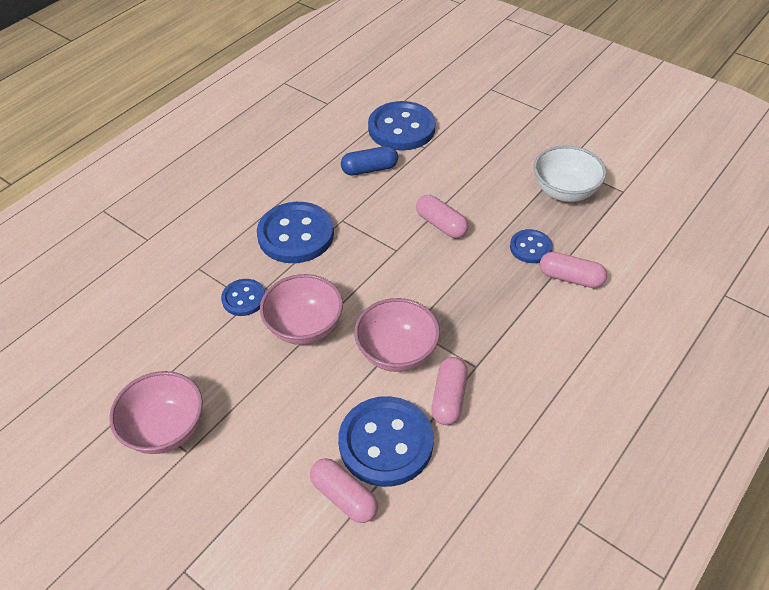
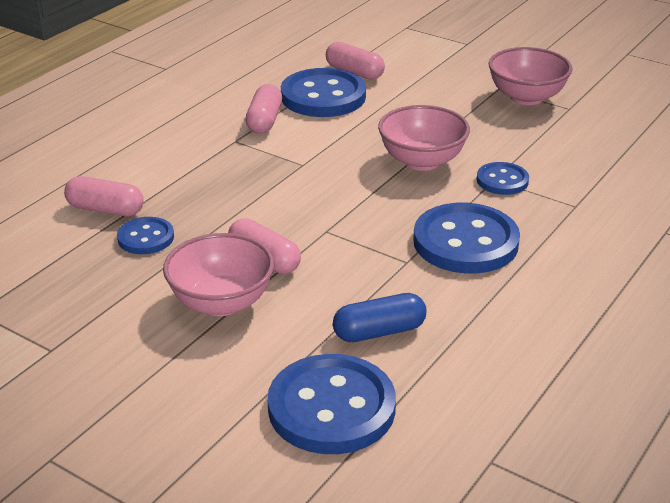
camera: 175 degrees right, 15 degrees down
(397, 352) = (317, 146): pink bowl -> pink bowl (221, 302)
(564, 191) = (69, 308): white bowl -> none

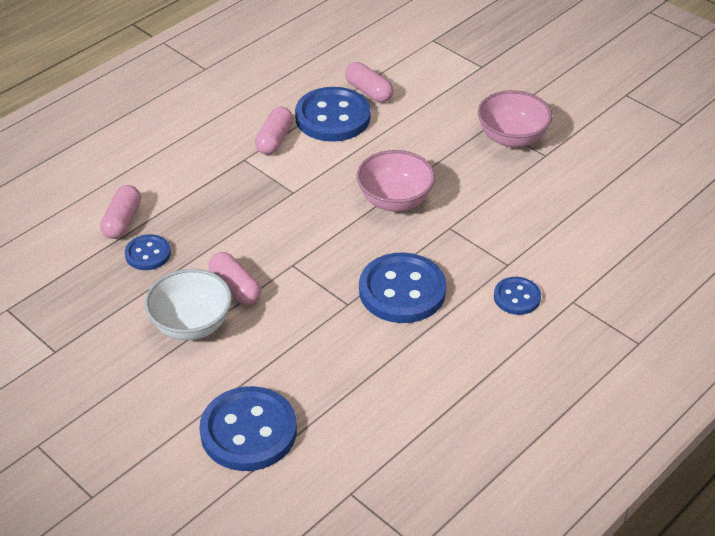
camera: 10 degrees right, 10 degrees up
(105, 209) = (122, 221): pink capsule -> pink capsule turned 75 degrees clockwise
(221, 302) = (191, 325): pink bowl -> white bowl
(379, 332) = (305, 368): blue capsule -> none
(502, 180) = (455, 230): blue button -> blue button (517, 297)

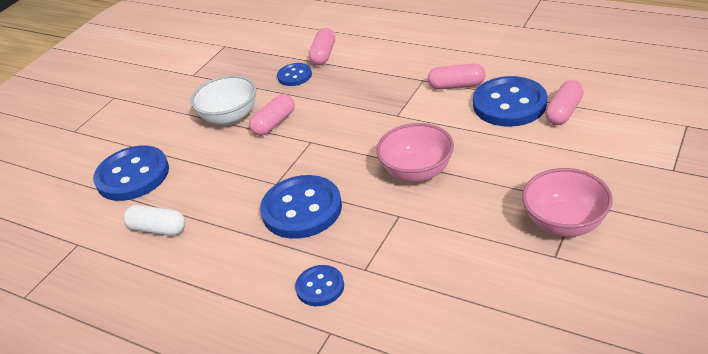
camera: 80 degrees right, 5 degrees down
(122, 221) = (323, 55): pink capsule -> pink capsule turned 75 degrees counterclockwise
(367, 412) = (158, 229): none -> white capsule

